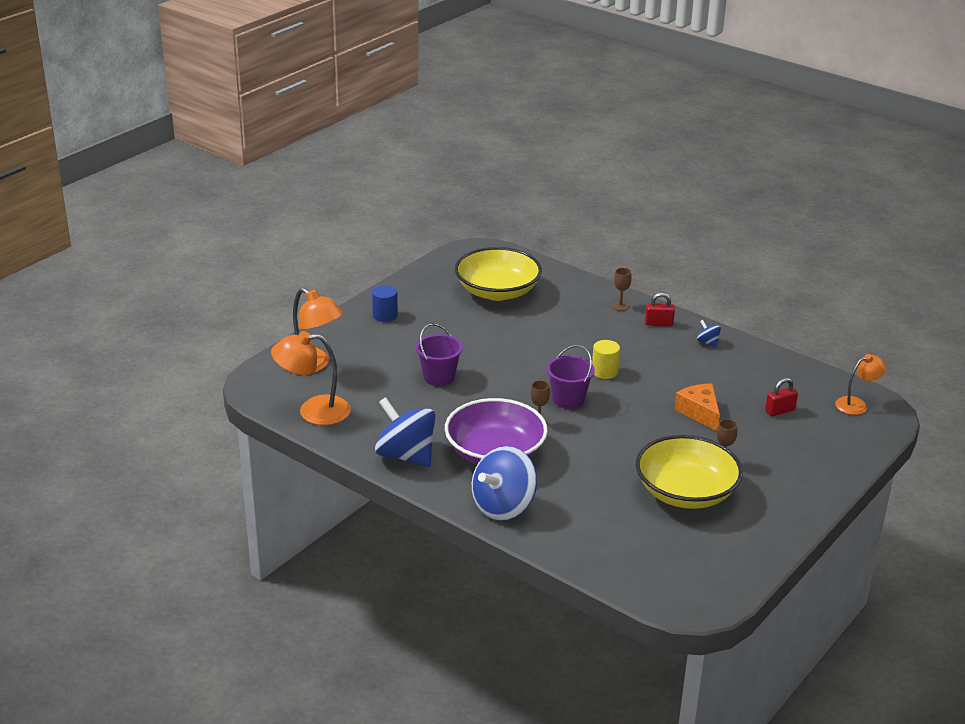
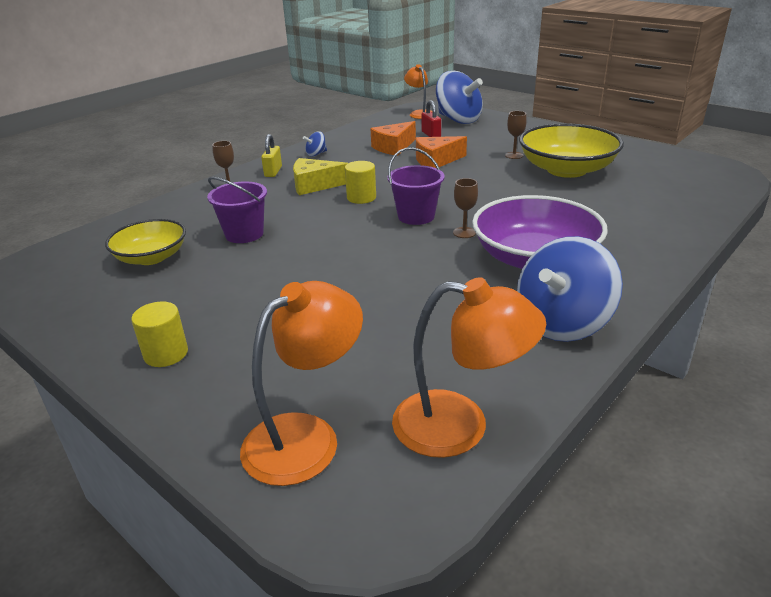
camera: 85 degrees left, 0 degrees up
(313, 411) = (460, 426): orange lamp -> orange lamp turned 75 degrees counterclockwise
(385, 315) = (166, 354): blue cylinder -> yellow cylinder
(439, 377) = (361, 299): purple bucket -> purple bucket (244, 234)
(497, 291) = (151, 257): yellow bowl -> yellow bowl, size x0.63
(503, 506) = (639, 253): blue spinning top -> blue spinning top (458, 120)
(629, 347) = (314, 185): none -> yellow cheese
(659, 323) = (273, 172): red padlock -> yellow padlock
(735, 387) = (393, 147): none -> orange cheese

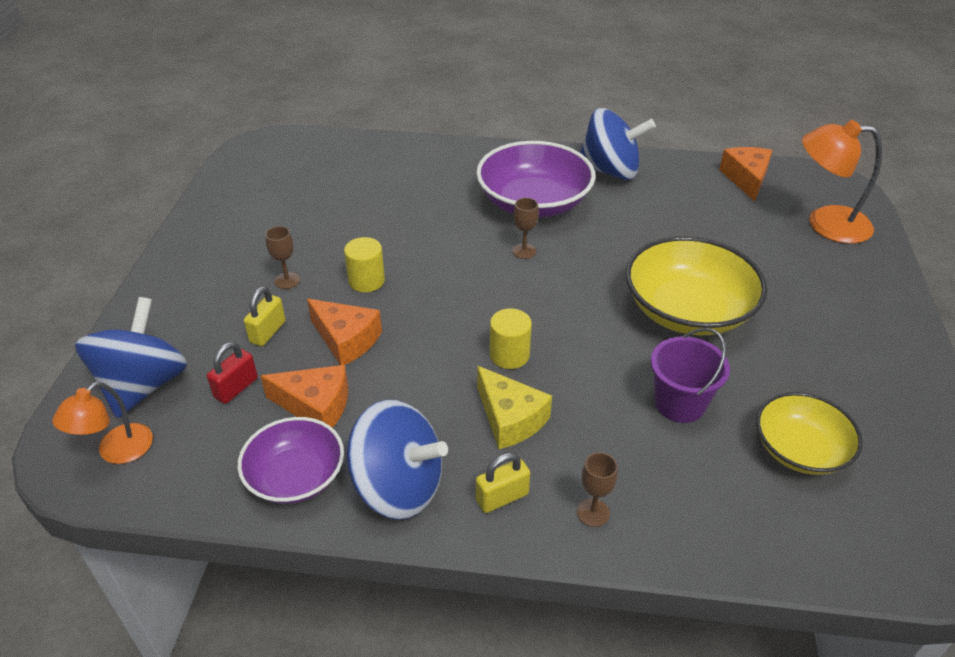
camera: 125 degrees left, 10 degrees up
(166, 354) = (866, 326): yellow cylinder -> yellow cylinder (366, 281)
(316, 154) = (398, 487): blue spinning top -> blue spinning top, size x2.34
(355, 138) = (296, 476): none -> purple bowl
(416, 216) = (518, 293): purple bucket -> none
(460, 426) = (746, 179): orange lamp -> orange cheese
(468, 145) = (268, 332): none -> yellow padlock
(566, 169) = (313, 232): yellow bowl -> yellow bowl (688, 310)

